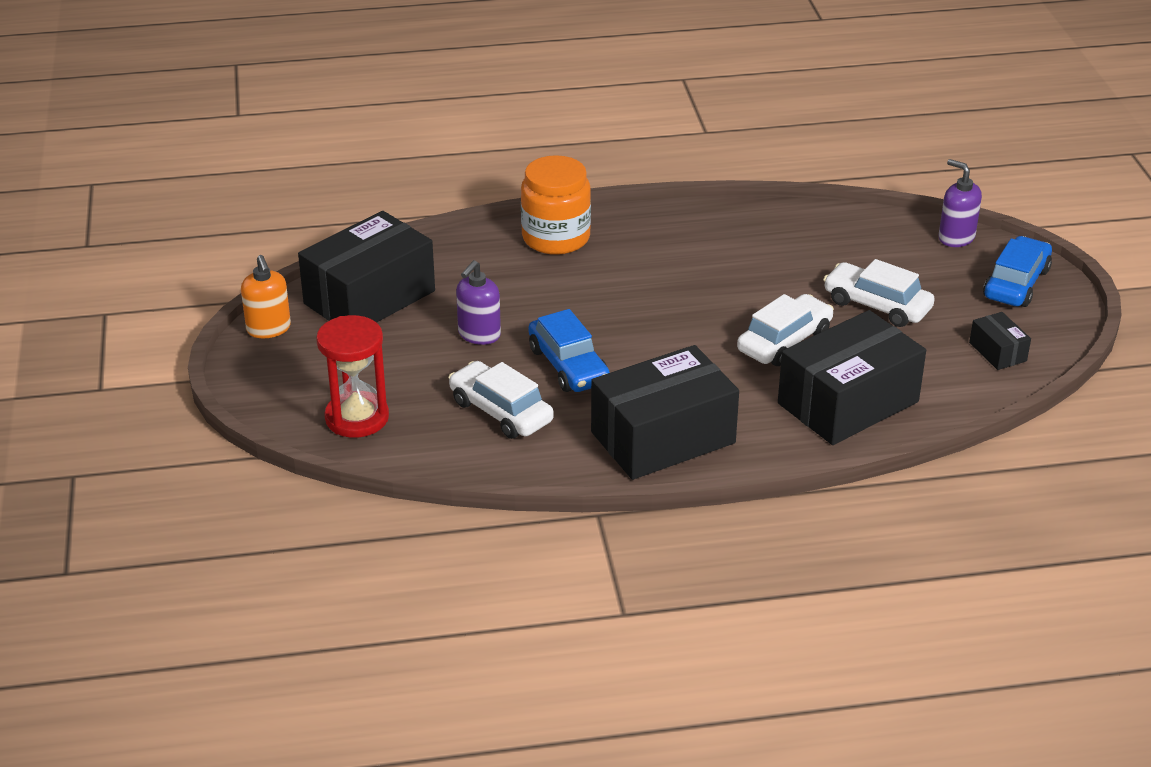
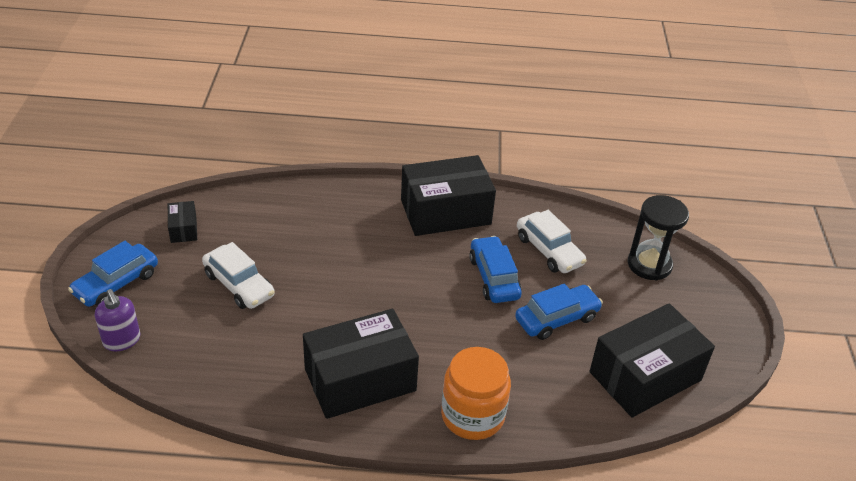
camera: 170 degrees left, 5 degrees up
(269, 329) = (726, 358): orange soap dispenser -> none
(357, 418) = (649, 264): red hourglass -> black hourglass
(479, 335) = (556, 319): purple soap dispenser -> blue car
(784, 341) = (328, 267): white car -> none
(848, 402) = (313, 212): black box -> black box (360, 380)

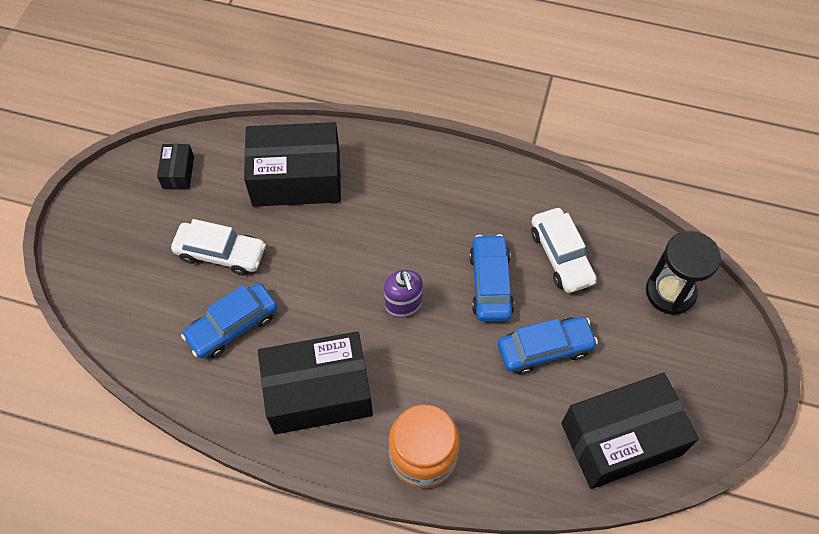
camera: 15 degrees right, 20 degrees up
(116, 283) = (100, 233): blue car -> blue car (232, 326)
(122, 340) = (94, 305): purple soap dispenser -> purple soap dispenser (403, 304)
(239, 285) = (221, 253): white car -> white car turned 45 degrees counterclockwise
(445, 212) = (459, 186): black box -> black box (296, 178)

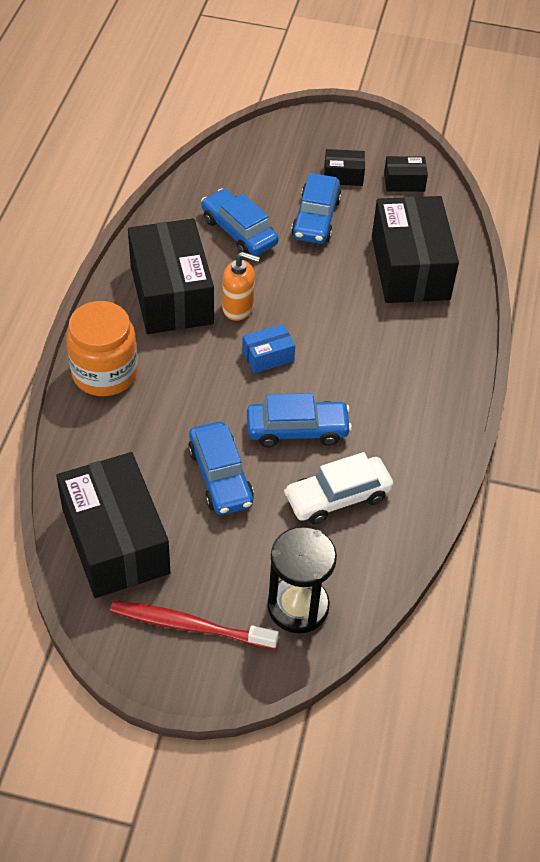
camera: 85 degrees right, 10 degrees down
(161, 225) = (343, 176): none -> black box
(221, 253) = (316, 218): white car -> blue car
(340, 329) = (238, 308): none -> orange soap dispenser
(403, 304) = (268, 356): purple soap dispenser -> blue box
(699, 376) = (189, 626): none -> red toothbrush

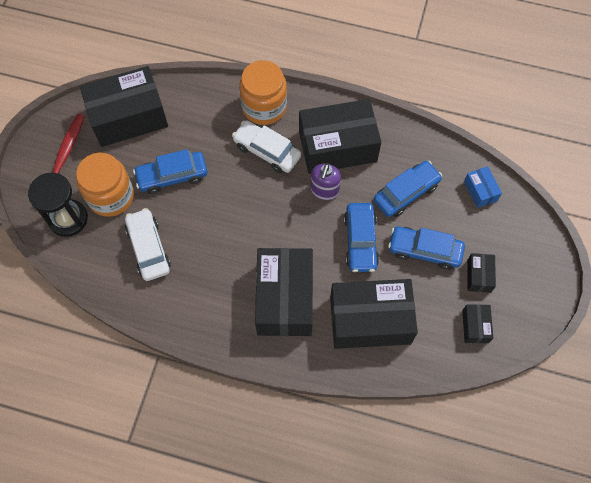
camera: 95 degrees right, 15 degrees up
(178, 368) = (267, 151): none -> white car
(238, 308) = (324, 190): orange soap dispenser -> purple soap dispenser
(256, 552) = (111, 196): none -> orange jar
(268, 356) = (276, 209): blue box -> blue box (480, 191)
(297, 430) = (208, 225): blue car -> blue car (360, 241)
(394, 346) = (285, 299): none -> black box

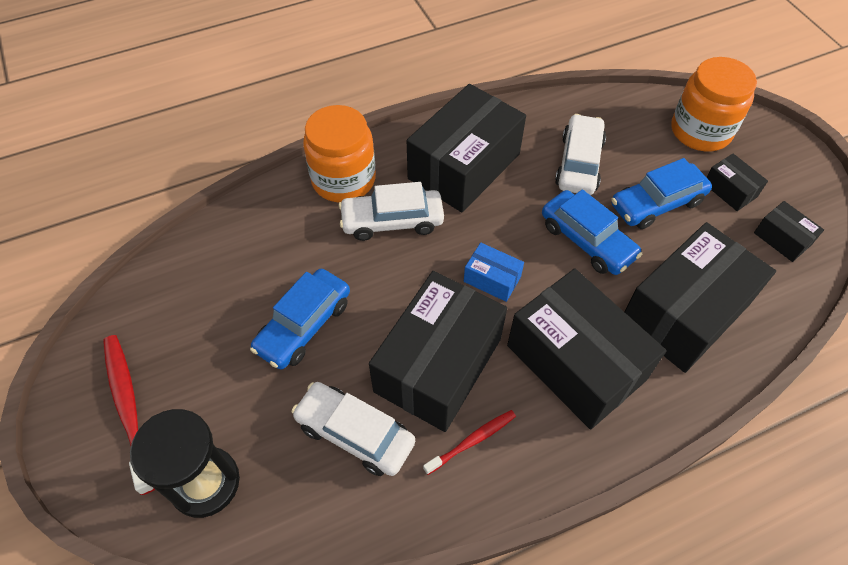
camera: 40 degrees left, 10 degrees down
(111, 196) = (242, 408): orange jar -> orange jar (700, 131)
(128, 117) = (181, 297): black box -> black box (438, 365)
(197, 295) = (472, 441): none -> red toothbrush
(324, 190) = (496, 217): purple soap dispenser -> none
(406, 193) = (579, 163): blue car -> white car
(480, 191) = (642, 115): blue box -> blue box (492, 279)

